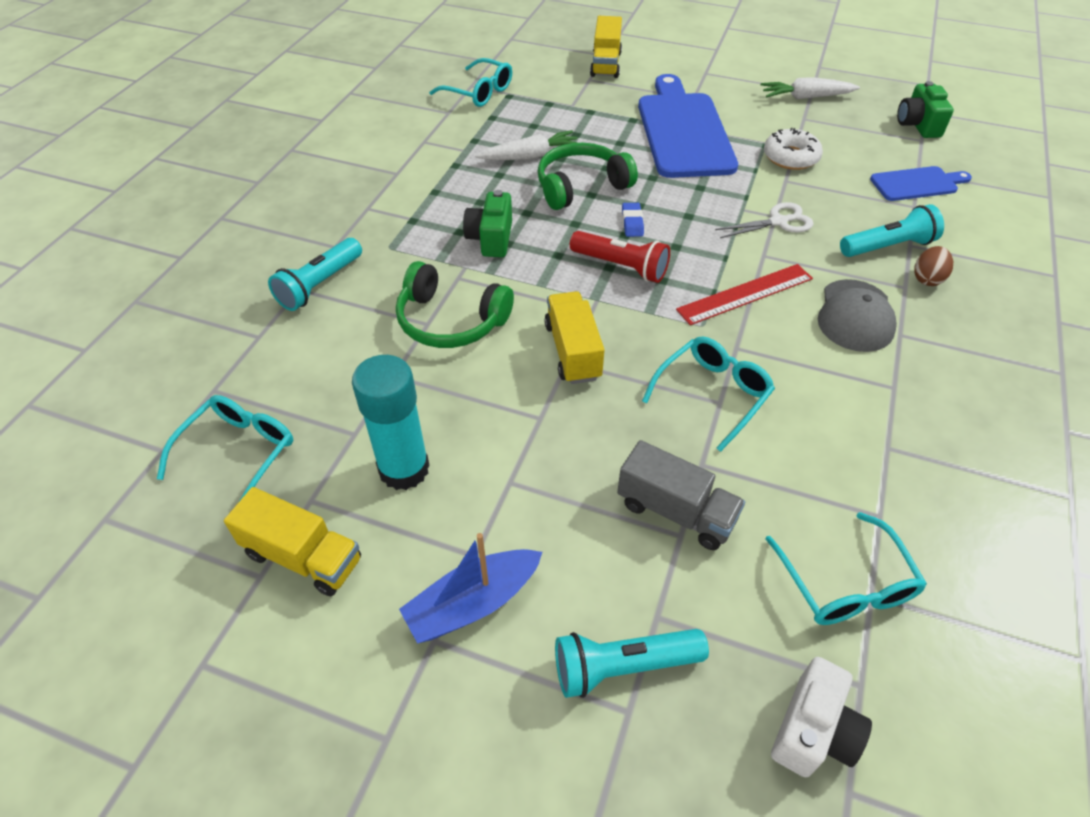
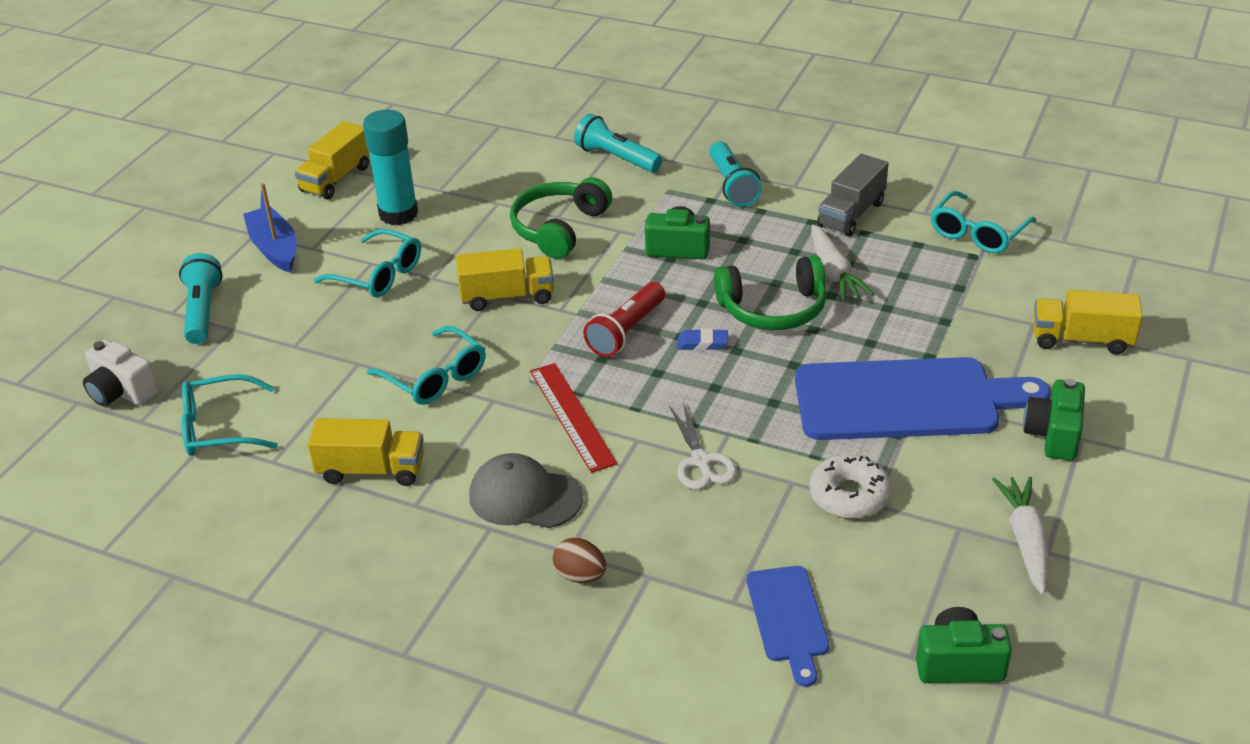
camera: 95 degrees right, 10 degrees down
(238, 453) = (434, 143): turquoise glasses -> turquoise glasses (378, 275)
(581, 186) = (773, 309): green headphones -> green headphones turned 105 degrees clockwise
(676, 511) = (316, 345): grey truck -> grey truck (851, 214)
(705, 81) = (1053, 435): none -> green camera
(862, 426) = (371, 470): none -> yellow truck
(887, 247) = (646, 553): turquoise flashlight -> turquoise flashlight (732, 185)

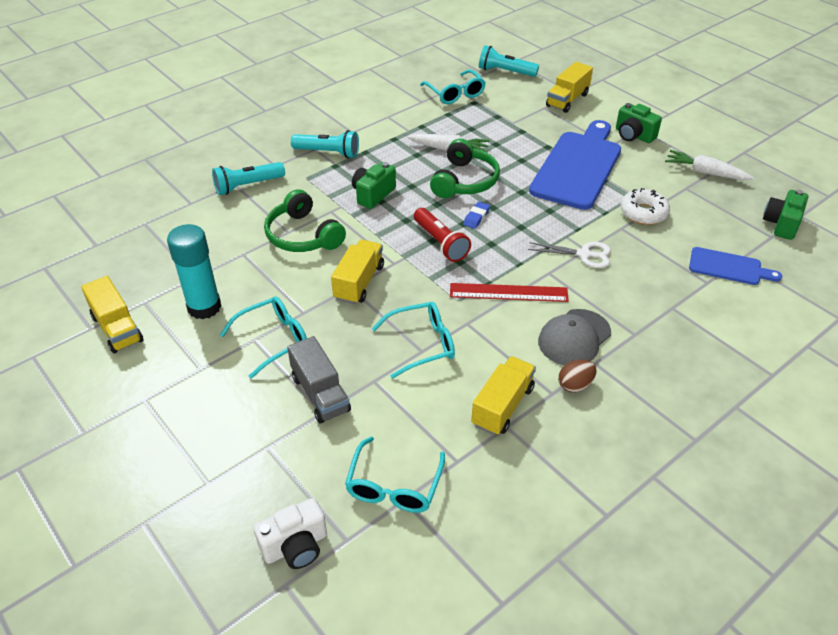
camera: 65 degrees left, 5 degrees up
(202, 311) = (225, 461): turquoise flashlight -> turquoise flashlight (505, 72)
(274, 248) = (178, 391): blue boat -> none
(580, 575) = (659, 335): brown egg -> brown egg (575, 385)
(851, 214) = (400, 124): grey truck -> grey truck (320, 394)

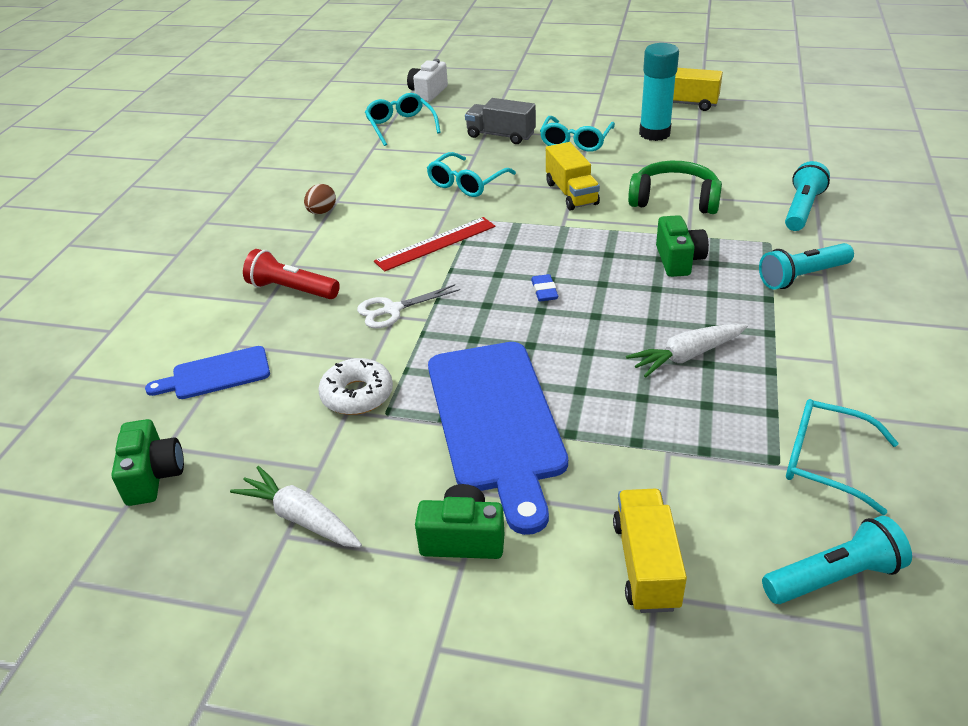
camera: 145 degrees right, 5 degrees down
(440, 243) = (547, 252): red flashlight -> red flashlight (292, 290)
(464, 181) = (610, 324): green headphones -> none
(502, 406) = (368, 180): yellow truck -> none
(574, 337) = (346, 239): grey cap -> none
(705, 172) = (300, 518): white carrot -> white carrot turned 135 degrees counterclockwise

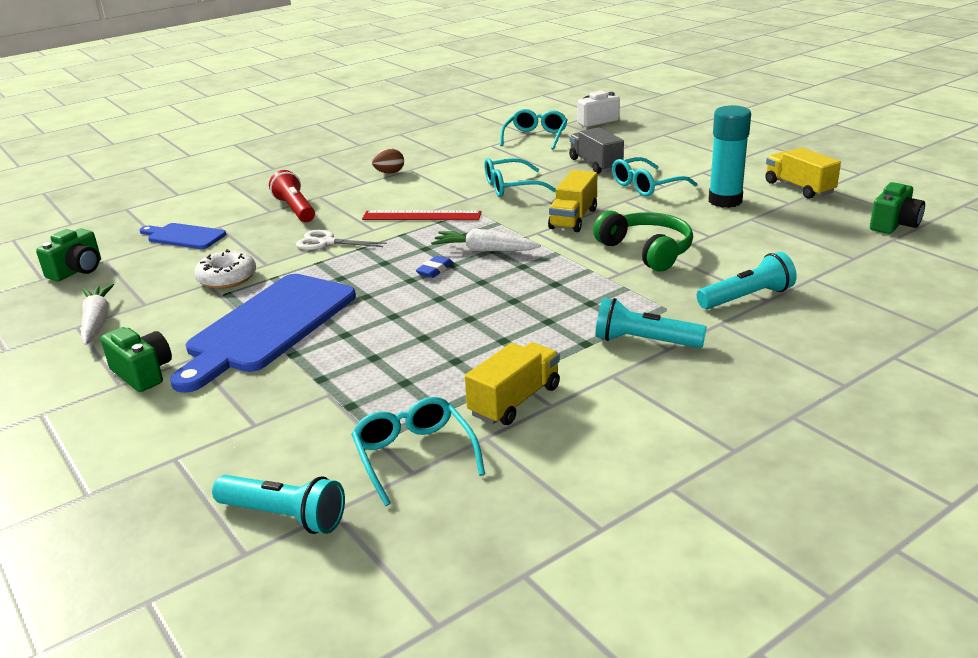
camera: 40 degrees right, 10 degrees down
(646, 564) = (200, 441): yellow truck -> yellow truck (515, 401)
(678, 260) = (567, 290): green camera -> green camera (894, 224)
(686, 356) = (450, 349): white carrot -> white carrot (484, 250)

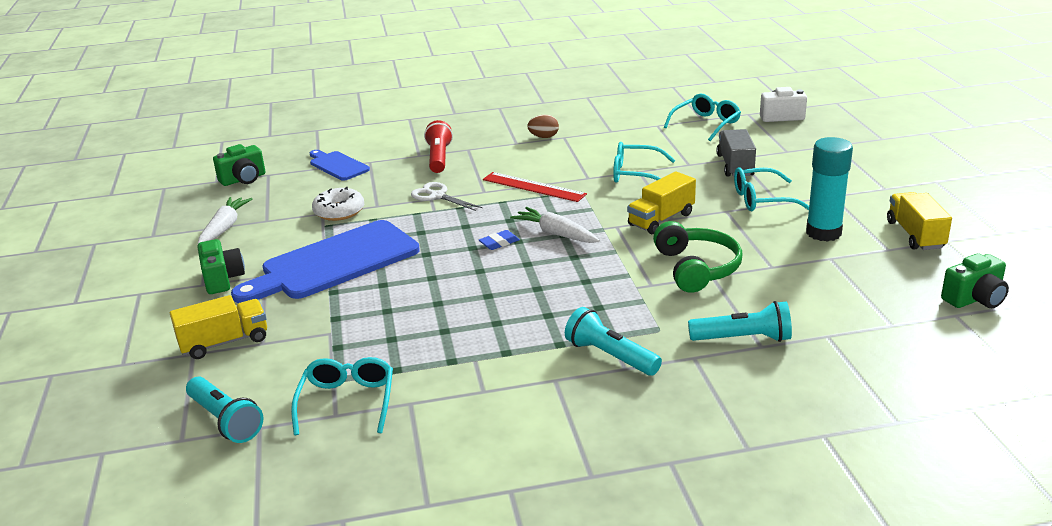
camera: 25 degrees right, 0 degrees up
(515, 401) = (458, 379): yellow truck -> yellow truck (224, 342)

